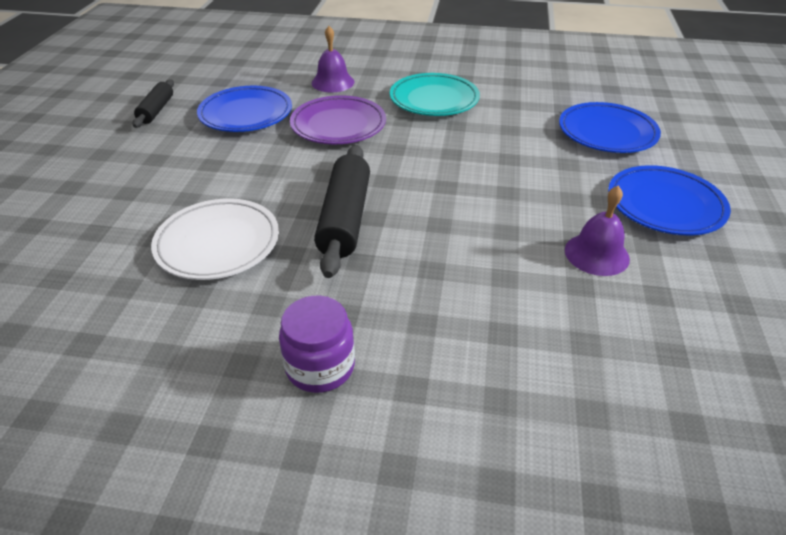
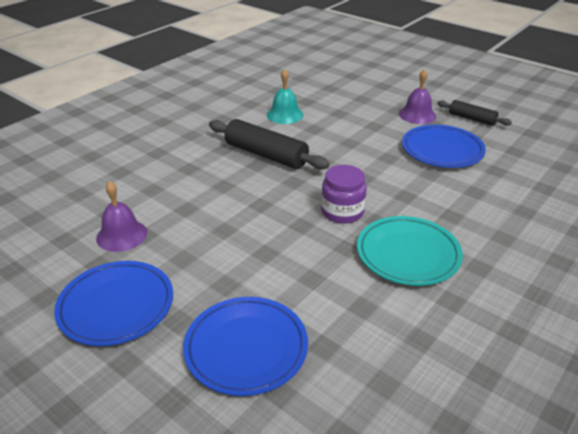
camera: 120 degrees right, 5 degrees down
(218, 243) = (285, 115): white plate -> turquoise bell
(320, 366) = (168, 121): purple jar -> purple jar (342, 212)
(333, 82) = (485, 206): purple bell -> purple bell (417, 115)
(338, 125) = (393, 185): purple plate -> none

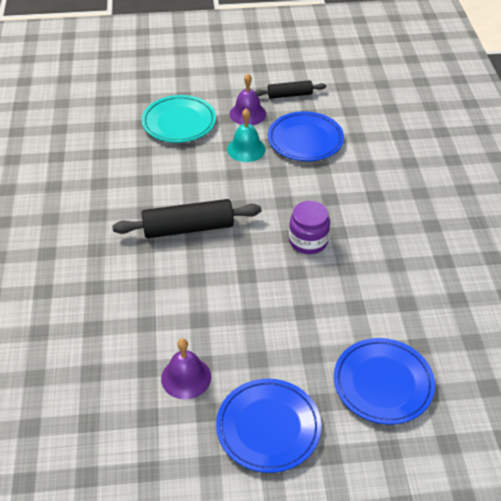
camera: 45 degrees left, 10 degrees up
(285, 115) = (146, 177): turquoise bell -> turquoise bell (246, 149)
(408, 254) = (386, 246): turquoise plate -> turquoise plate (179, 123)

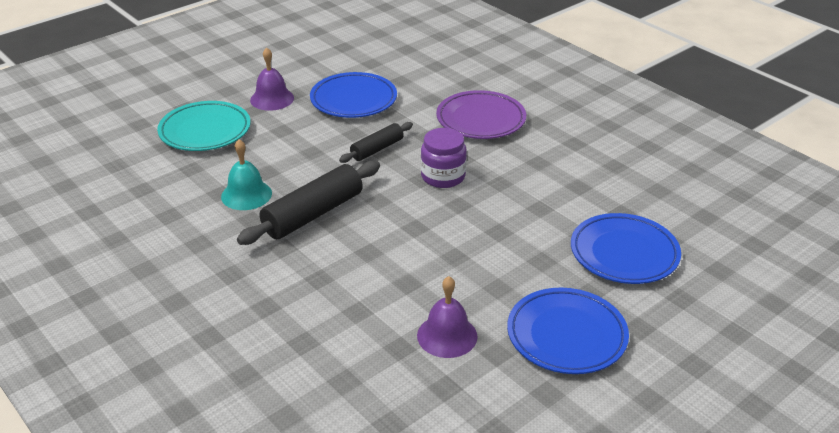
camera: 35 degrees left, 10 degrees down
(246, 149) = (302, 127): turquoise bell -> turquoise bell (246, 195)
(290, 95) = (299, 70): black rolling pin -> black rolling pin (377, 149)
(387, 202) = (481, 120): none -> purple plate

